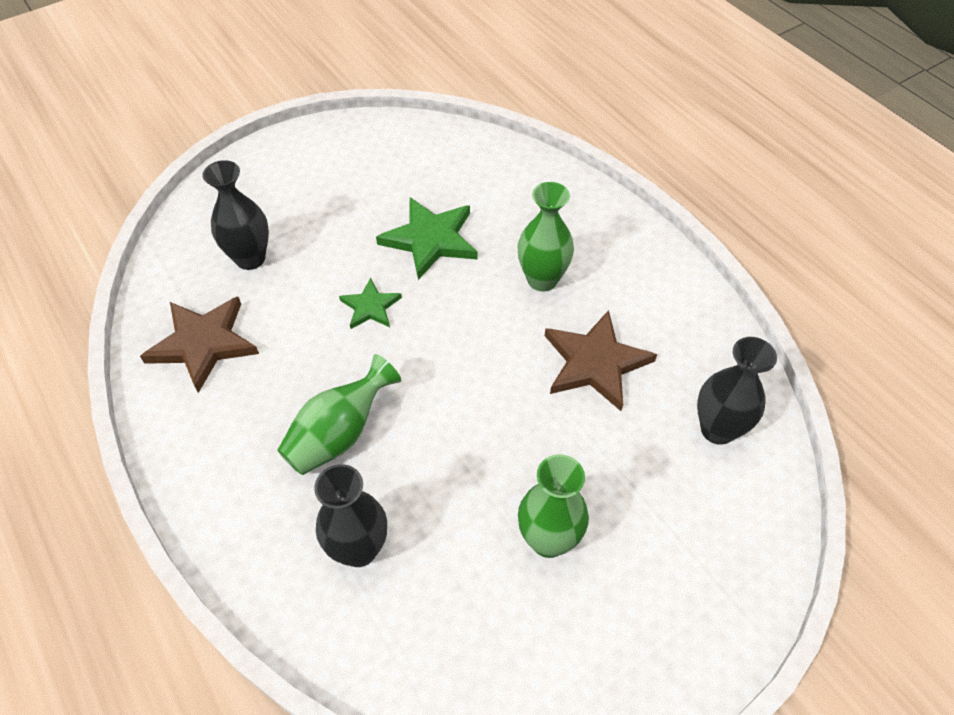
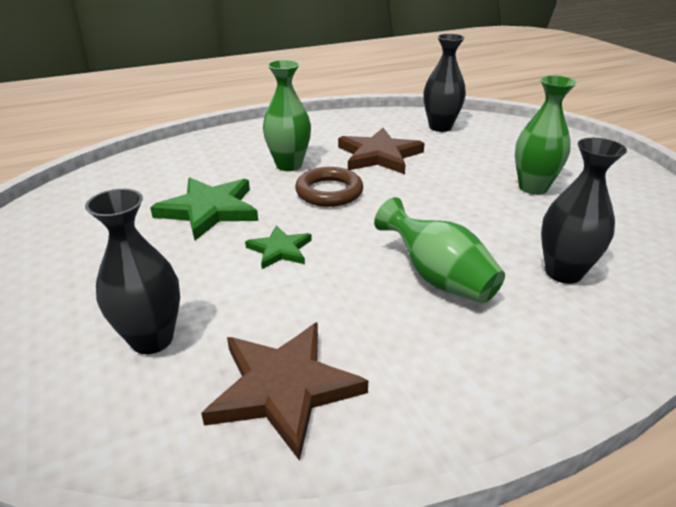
camera: 80 degrees left, 20 degrees down
(487, 326) = (329, 192): none -> brown ring

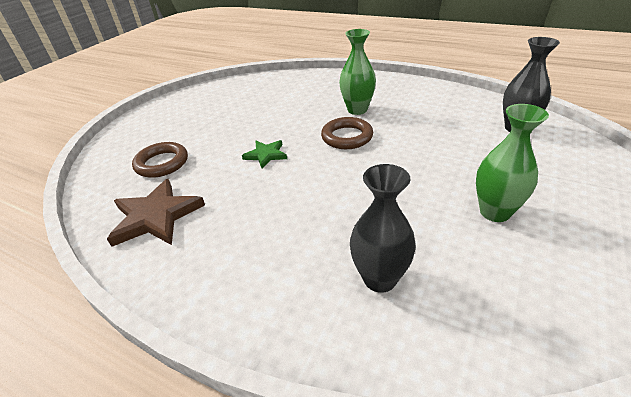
camera: 55 degrees right, 5 degrees up
(152, 339) = (162, 163): black vase -> brown ring
(209, 210) = (277, 117): green star -> none
(379, 155) = (423, 128): brown star -> none
(438, 278) = (302, 221): green vase -> none

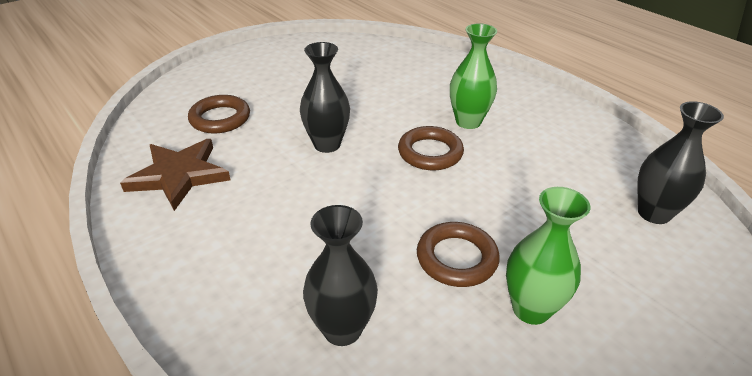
camera: 20 degrees right, 0 degrees up
(266, 155) = (327, 144): green star -> black vase
(421, 198) = (456, 258): none -> brown ring

